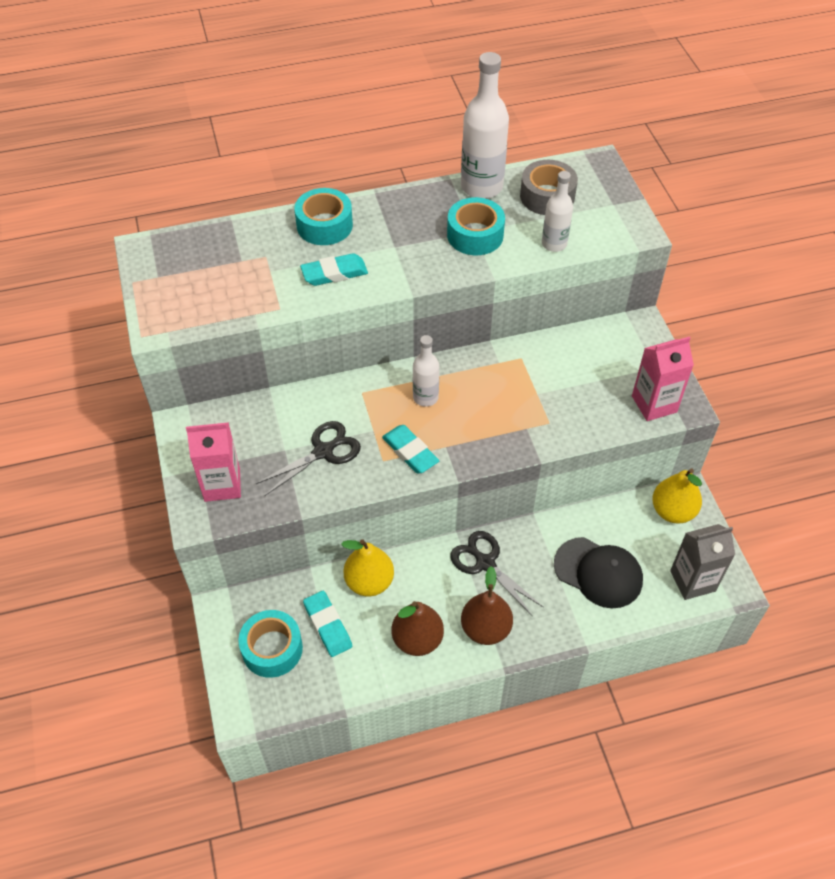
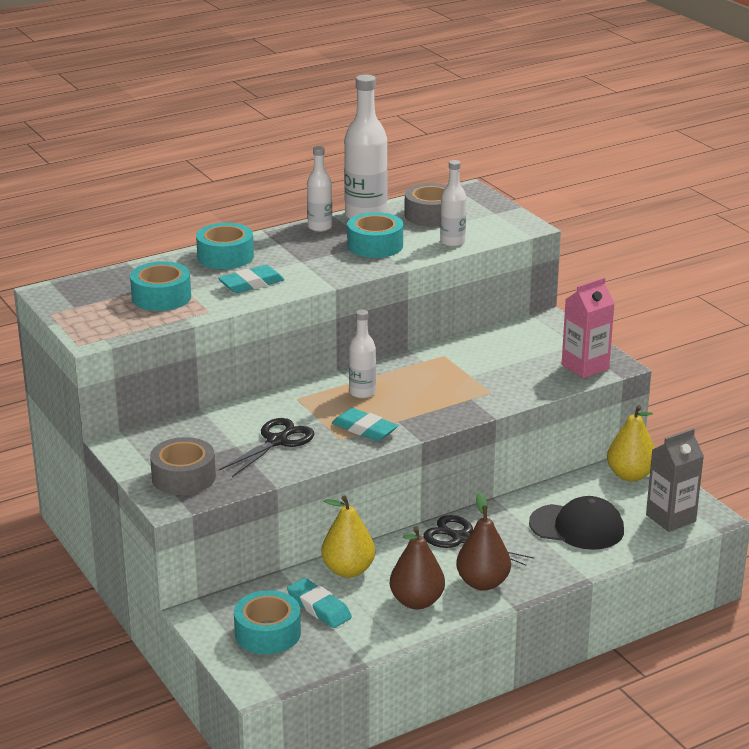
camera: 15 degrees left, 25 degrees down
(222, 485) = (183, 477): pink carton -> grey tape
(242, 277) = (161, 297): none -> turquoise tape
(431, 196) = (320, 227): none -> white bottle

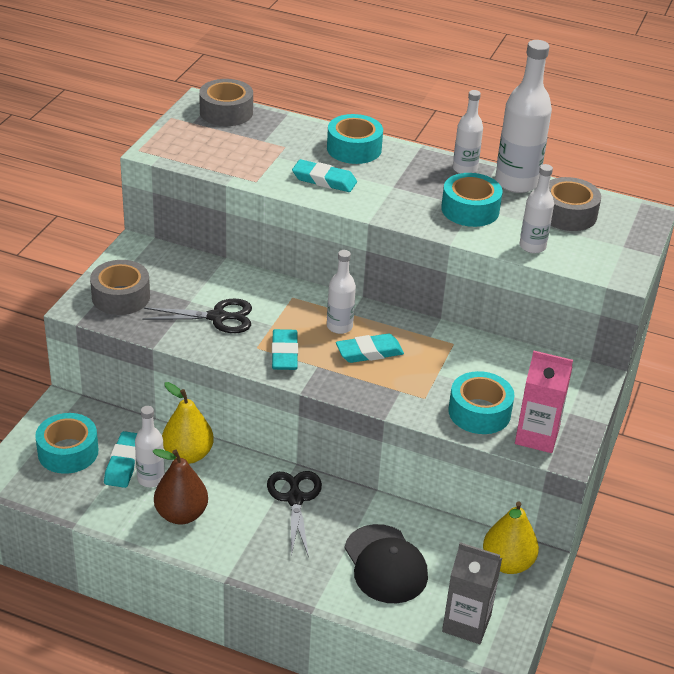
camera: 50 degrees right, 10 degrees up
(83, 287) = (226, 112): none -> grey tape
(161, 297) = (252, 151): turquoise tape -> turquoise tape (479, 412)
(355, 601) = (151, 479): none -> white bottle
(410, 393) = (369, 352): none -> turquoise eraser
(482, 583) = (243, 542): brown pear -> none

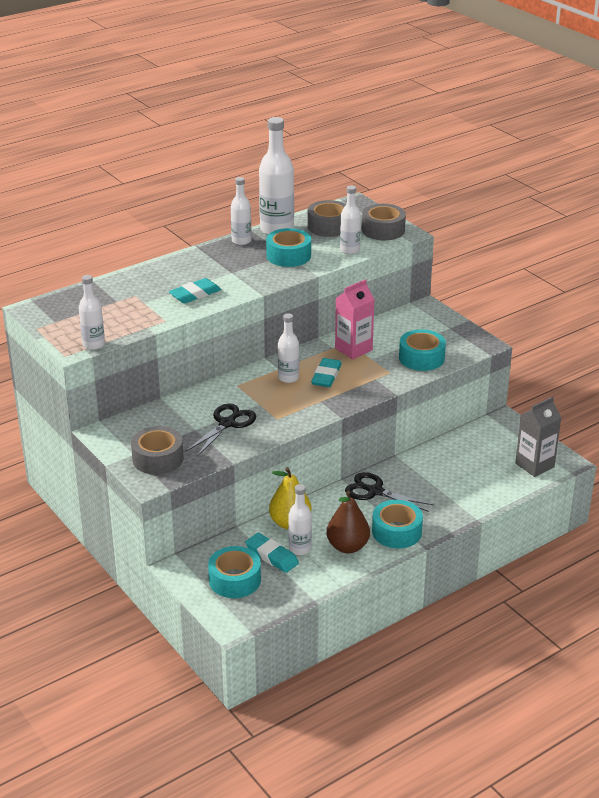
camera: 55 degrees left, 5 degrees down
(172, 158) = (93, 344): none -> white bottle
(226, 112) = (59, 303): grey tape -> grey tape (383, 230)
(284, 353) = (295, 409): turquoise eraser -> none
(354, 149) = (170, 270): turquoise tape -> turquoise tape (396, 532)
(385, 564) = (463, 477): black cap -> none
(507, 563) = (498, 430): yellow pear -> none
(537, 436) = (460, 347): pink carton -> pink carton (353, 349)

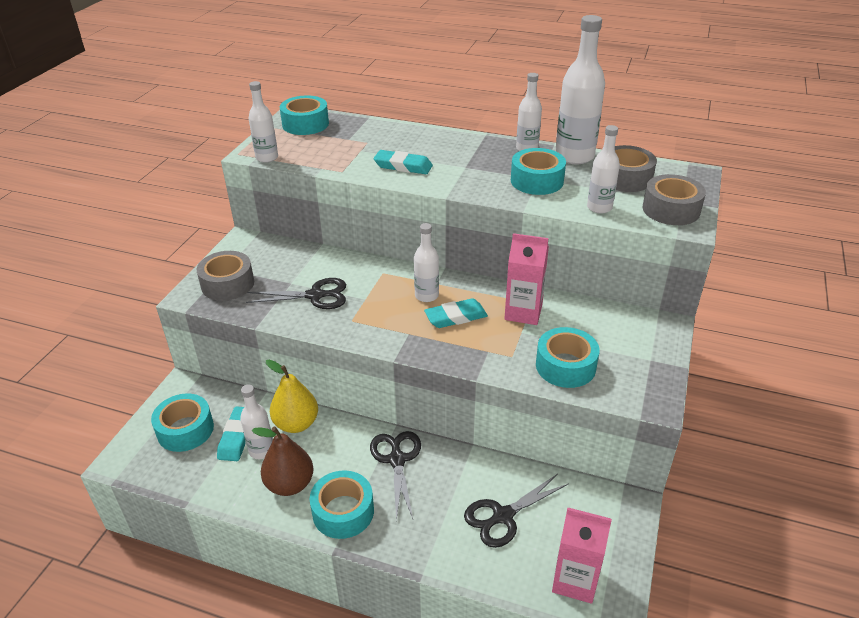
camera: 55 degrees right, 5 degrees up
(59, 310) = (305, 124): none -> turquoise tape
(465, 470) = (502, 516): none -> black scissors
(534, 465) = (575, 580): grey carton -> pink carton

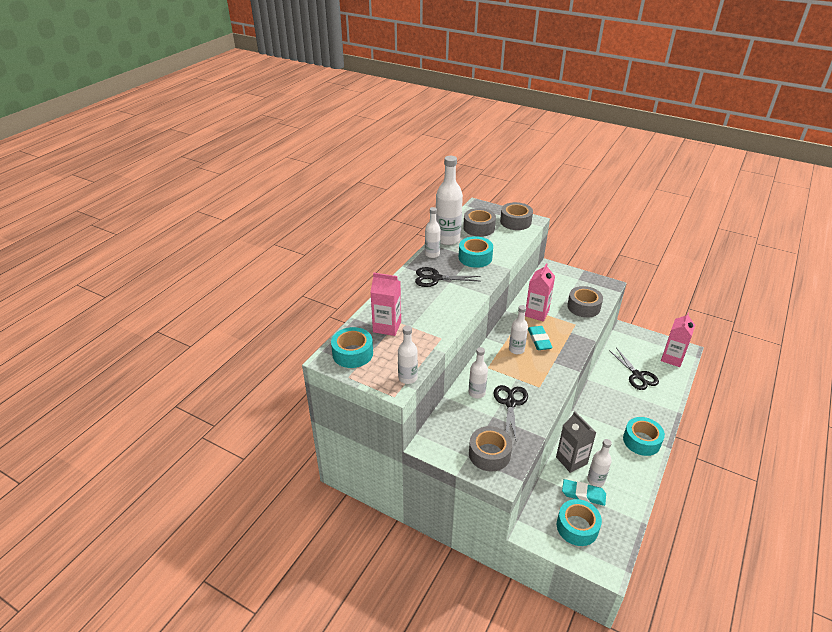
camera: 80 degrees left, 0 degrees up
(290, 484) = (623, 466): brown pear -> none
(296, 424) = (571, 460): yellow pear -> grey carton
(356, 136) = (387, 327): none -> pink carton
(397, 459) = (600, 413): black scissors -> black scissors (435, 278)
(403, 166) = (442, 308): turquoise eraser -> none
(565, 366) = (583, 307): turquoise tape -> grey tape
(599, 208) = (510, 242): white bottle -> white bottle (476, 393)

